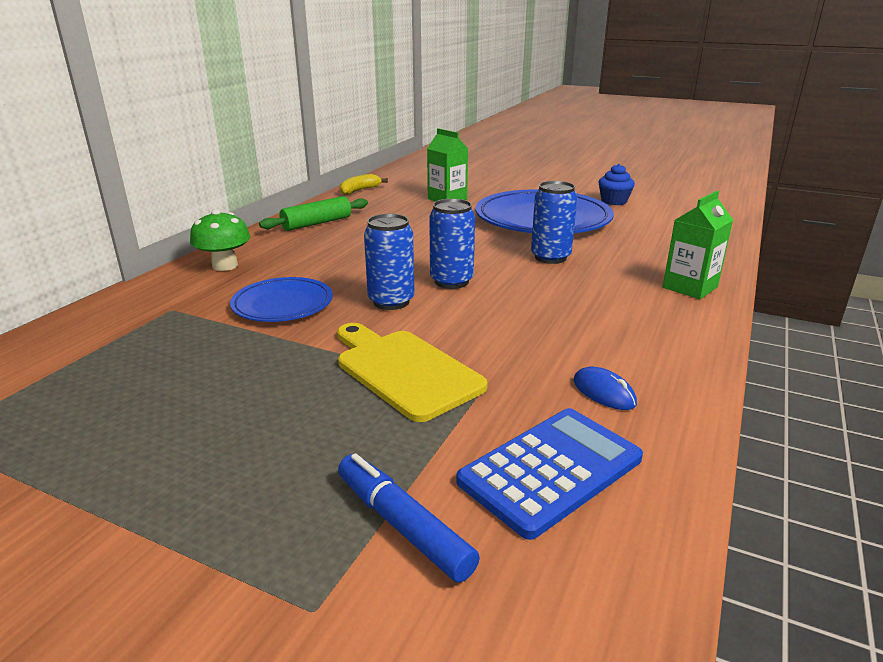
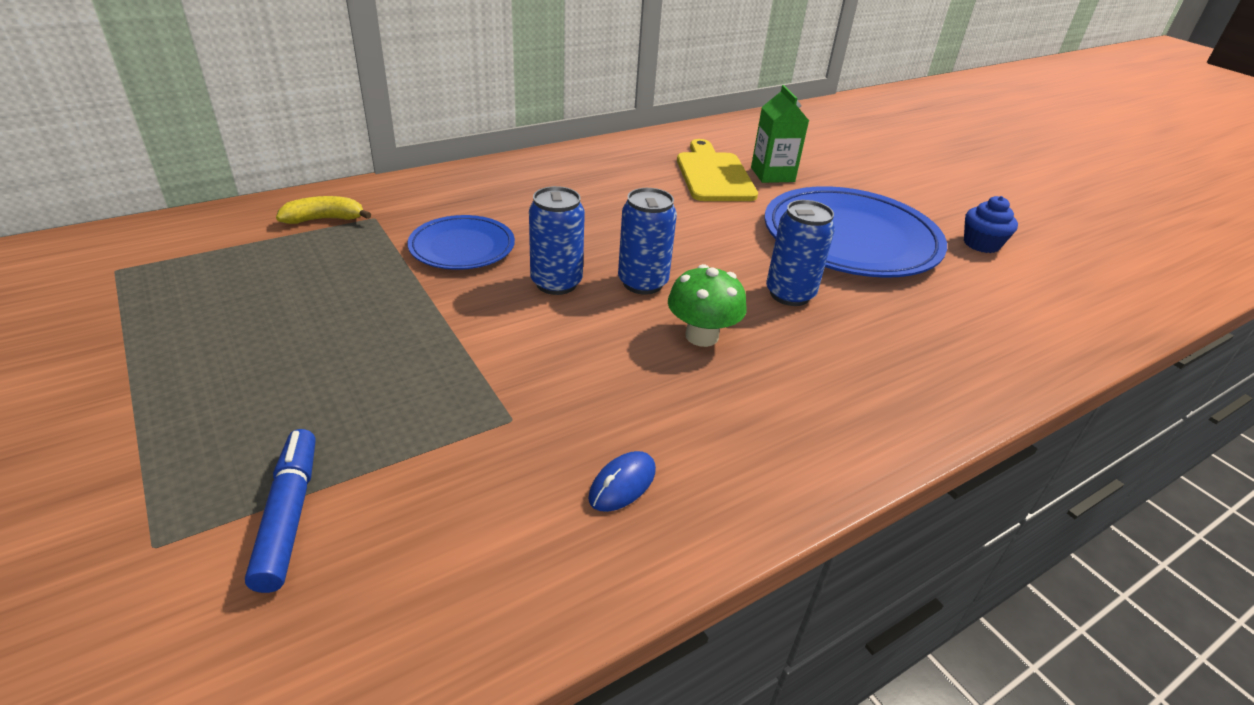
camera: 30 degrees right, 10 degrees up
(225, 266) = (465, 185): green mushroom -> green mushroom (701, 336)
(317, 223) = (600, 163): green rolling pin -> none
(359, 190) = (691, 134): yellow banana -> yellow banana (324, 219)
(404, 370) = (474, 365): yellow cutting board -> yellow cutting board (713, 175)
(550, 470) = (462, 536): blue calculator -> none
(604, 392) = (622, 484): blue mouse -> blue mouse turned 45 degrees clockwise
(690, 287) = (909, 404): green carton -> none

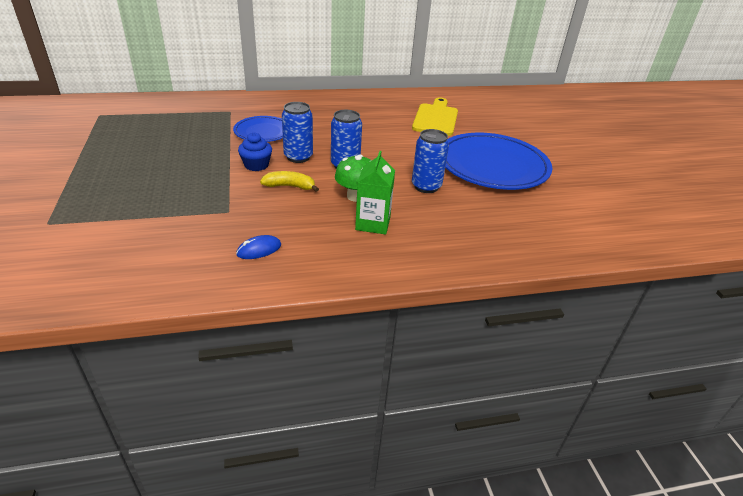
camera: 20 degrees right, 0 degrees up
(289, 515) = (105, 225): blue marker -> none
(324, 219) = (205, 108): yellow banana -> yellow banana (290, 186)
(772, 174) = (474, 124): green carton -> green carton (373, 223)
(981, 244) = (581, 184): blue cupcake -> blue cupcake (256, 165)

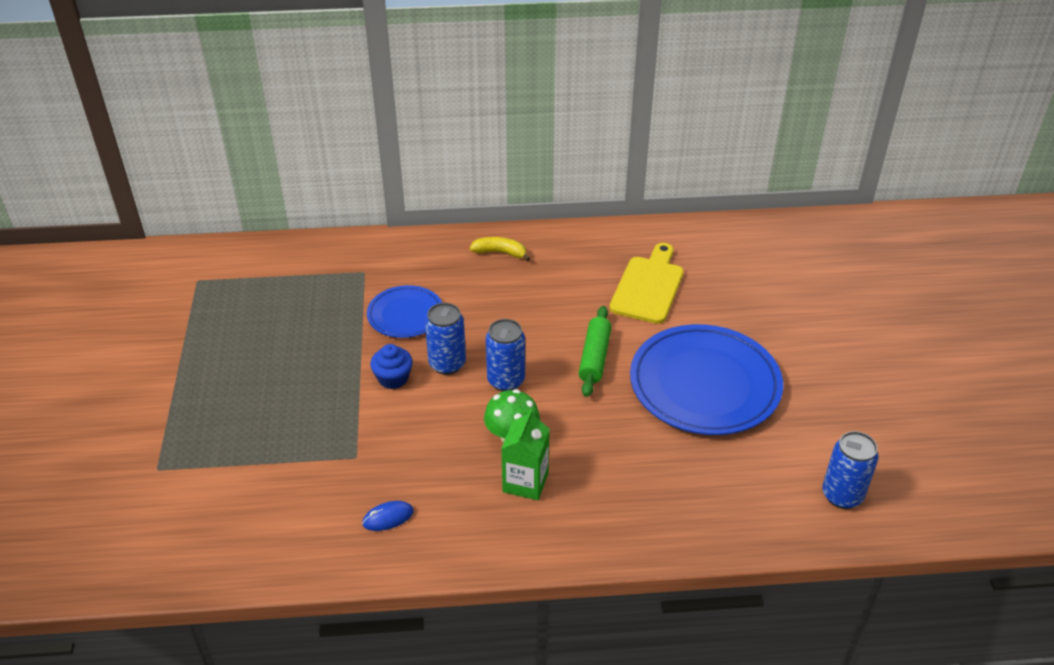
camera: 10 degrees right, 5 degrees up
(290, 186) = (431, 417): yellow banana -> yellow banana (500, 253)
(408, 153) = (594, 357): none -> green rolling pin
(426, 186) = (605, 421): blue can -> blue can (842, 495)

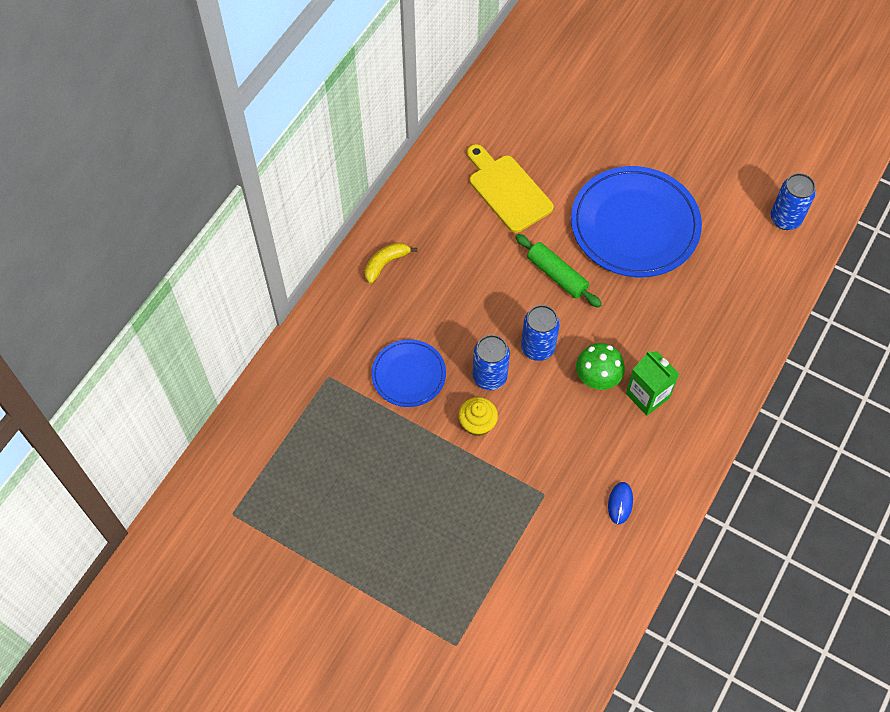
camera: 55 degrees left, 20 degrees up
(393, 378) = (477, 423): blue cupcake -> yellow cupcake

